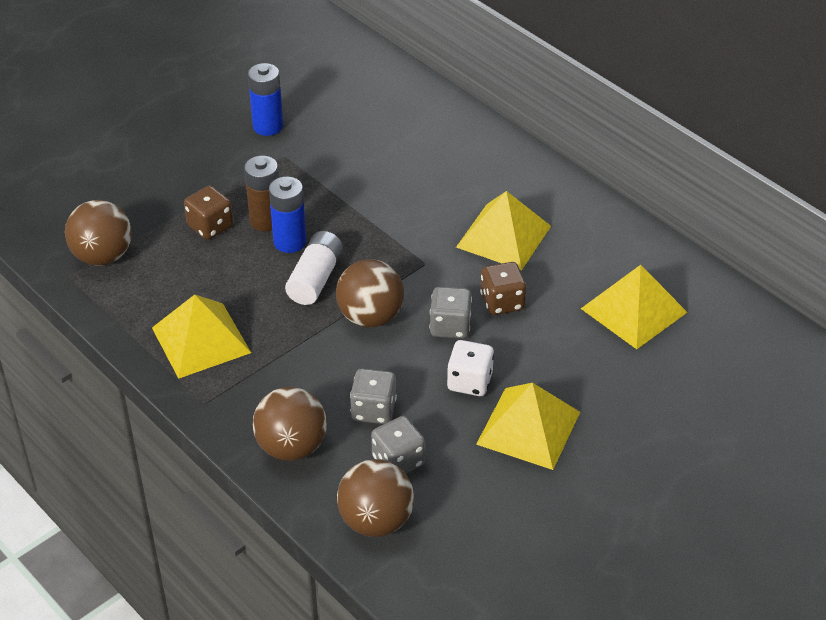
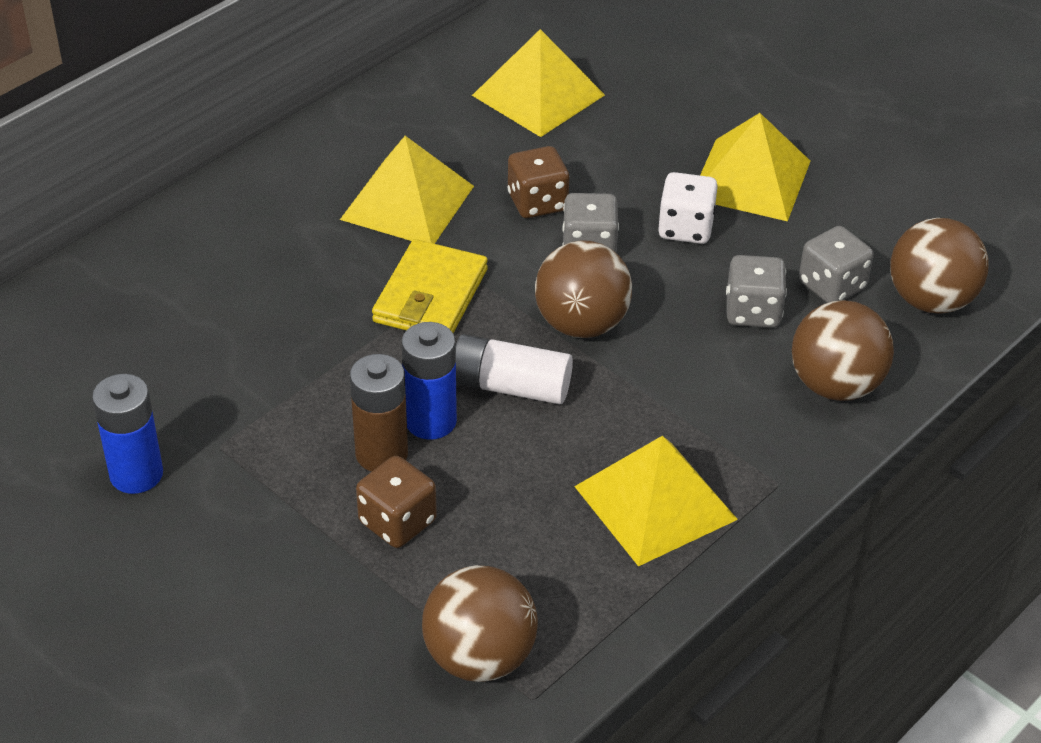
camera: 95 degrees left, 0 degrees up
(405, 245) = (430, 296): none -> yellow wallet

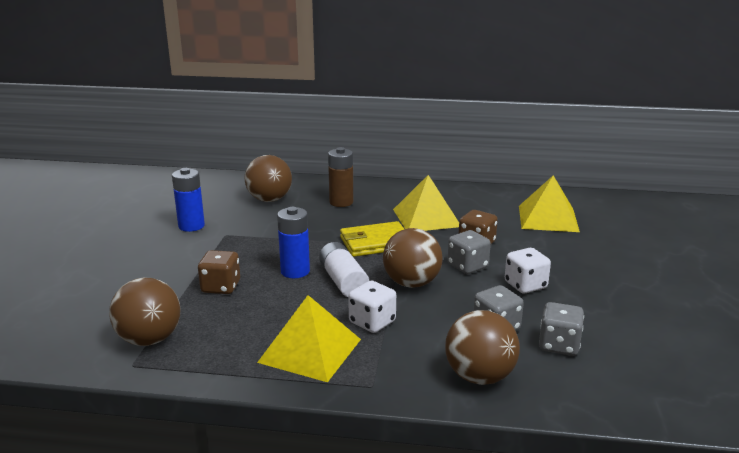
camera: 55 degrees right, 20 degrees down
(381, 454) = (260, 268): brown battery -> brown battery (341, 202)
(642, 412) = (372, 322): none -> white dice
(751, 179) = (596, 289): yellow pyramid -> none
(930, 300) = (607, 386): brown ball -> brown ball (269, 200)

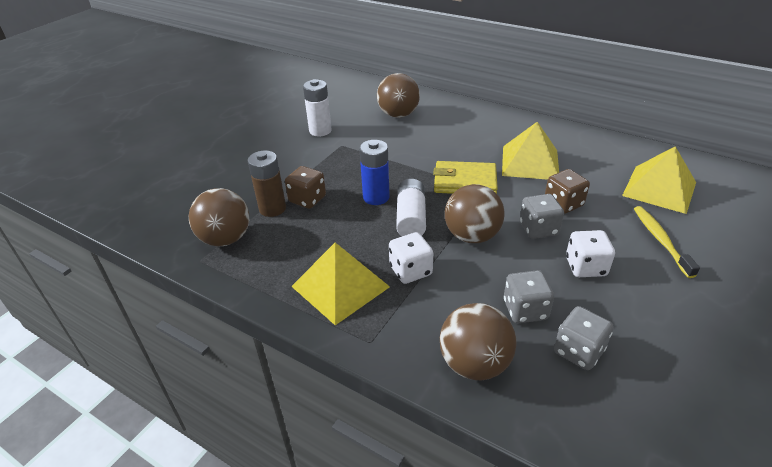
camera: 25 degrees right, 15 degrees up
(191, 226) = (320, 131): blue battery -> white battery
(341, 202) = (459, 129): brown battery -> brown battery (272, 208)
(572, 254) = (660, 240): none -> yellow toothbrush

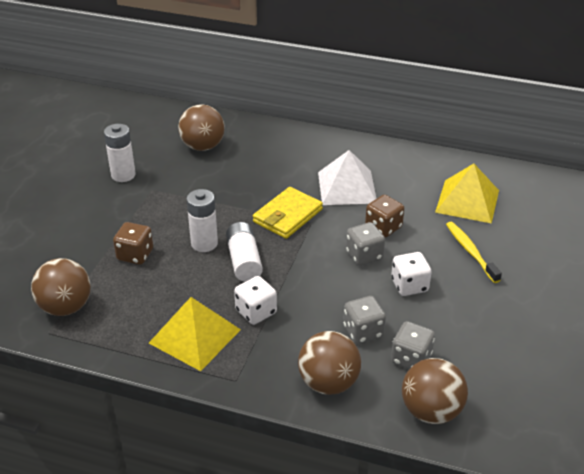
camera: 15 degrees left, 0 degrees up
(272, 208) = (102, 269): brown battery -> none
(376, 197) = (204, 243): blue battery -> white battery
(464, 181) = (287, 216): yellow wallet -> yellow wallet turned 45 degrees counterclockwise
(472, 236) = (305, 270): brown ball -> brown ball (431, 411)
(530, 162) = (347, 187): yellow pyramid -> white pyramid

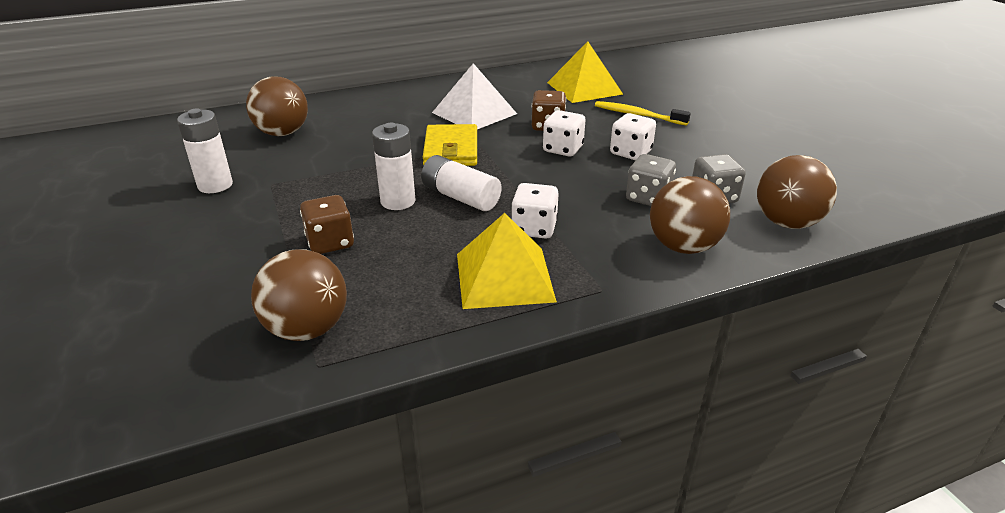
camera: 40 degrees left, 5 degrees down
(364, 255) = (563, 149): grey dice -> white dice

